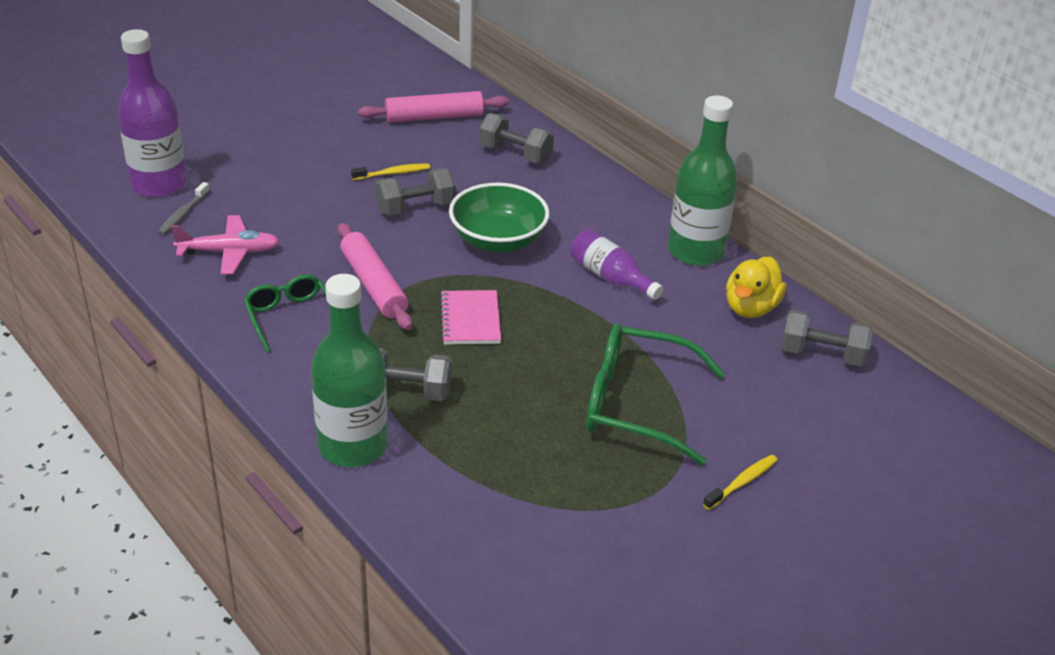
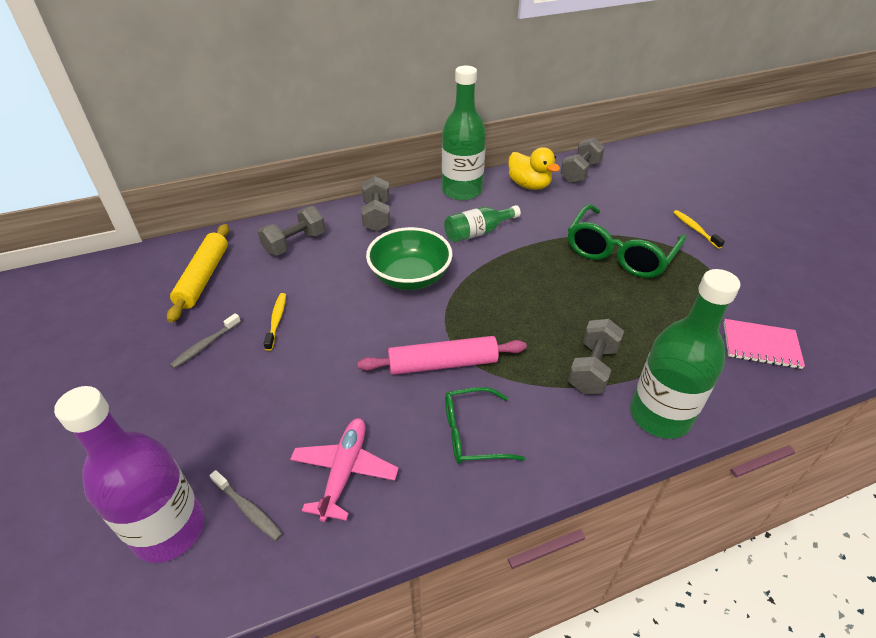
camera: 70 degrees left, 5 degrees up
(346, 145) = (205, 345): none -> grey toothbrush
(416, 208) = (339, 315): grey dumbbell -> grey dumbbell (377, 216)
(434, 117) = (203, 277): pink rolling pin -> yellow rolling pin
(470, 319) = (508, 313): pink notebook -> pink notebook (760, 345)
(610, 277) = (478, 232): purple bottle -> green bottle

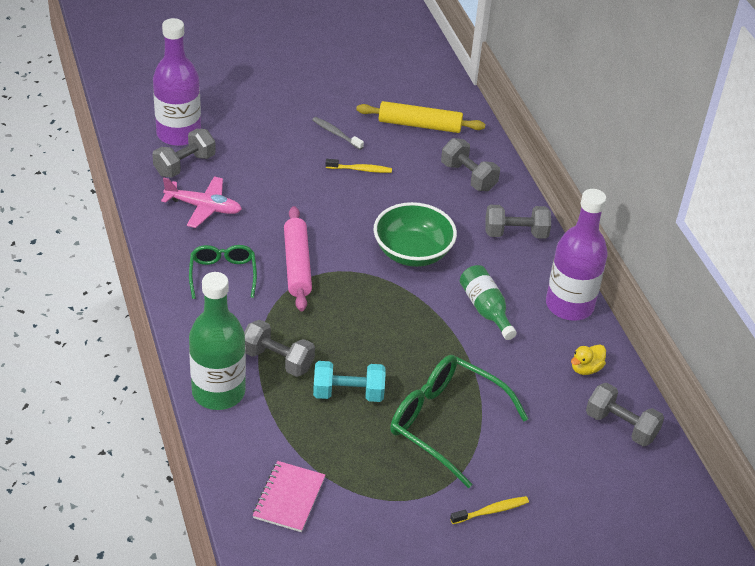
camera: 90 degrees right, 0 degrees up
(248, 509) = (184, 165): grey toothbrush -> grey dumbbell
(462, 191) = (569, 305): green bottle -> purple bottle
(529, 185) = (586, 368): yellow duck -> yellow duck, size x0.62
(614, 313) = (348, 393): none -> turquoise dumbbell

